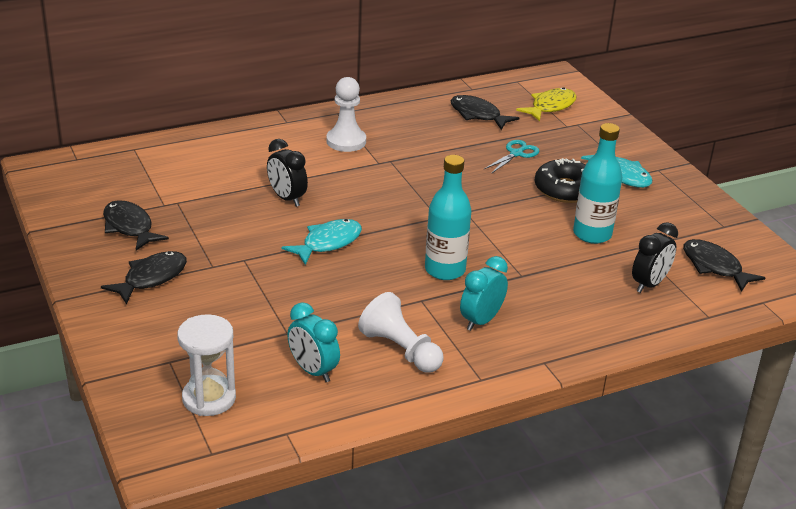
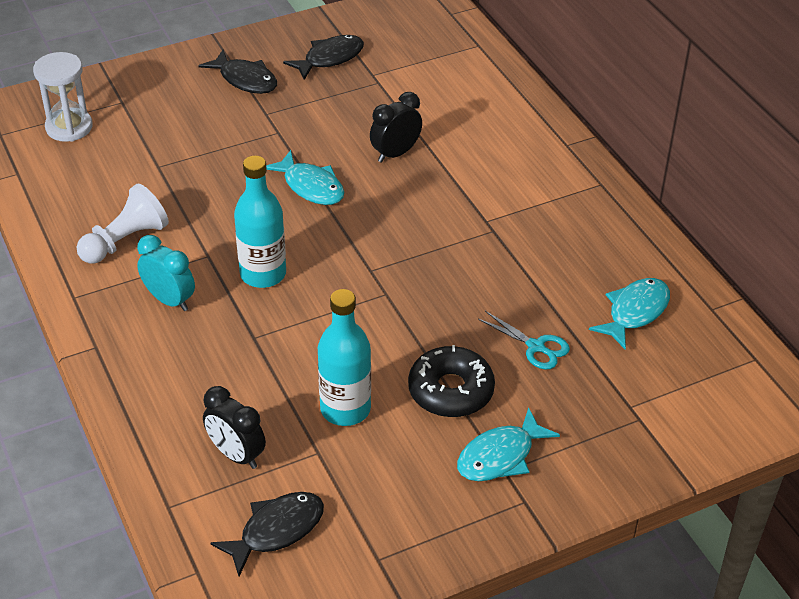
camera: 90 degrees right, 10 degrees up
(313, 371) = (99, 185): turquoise clock -> none
(346, 141) = (531, 193): white pawn -> none
(478, 115) = (635, 312): black fish -> turquoise fish
(550, 106) = (684, 392): yellow fish -> none

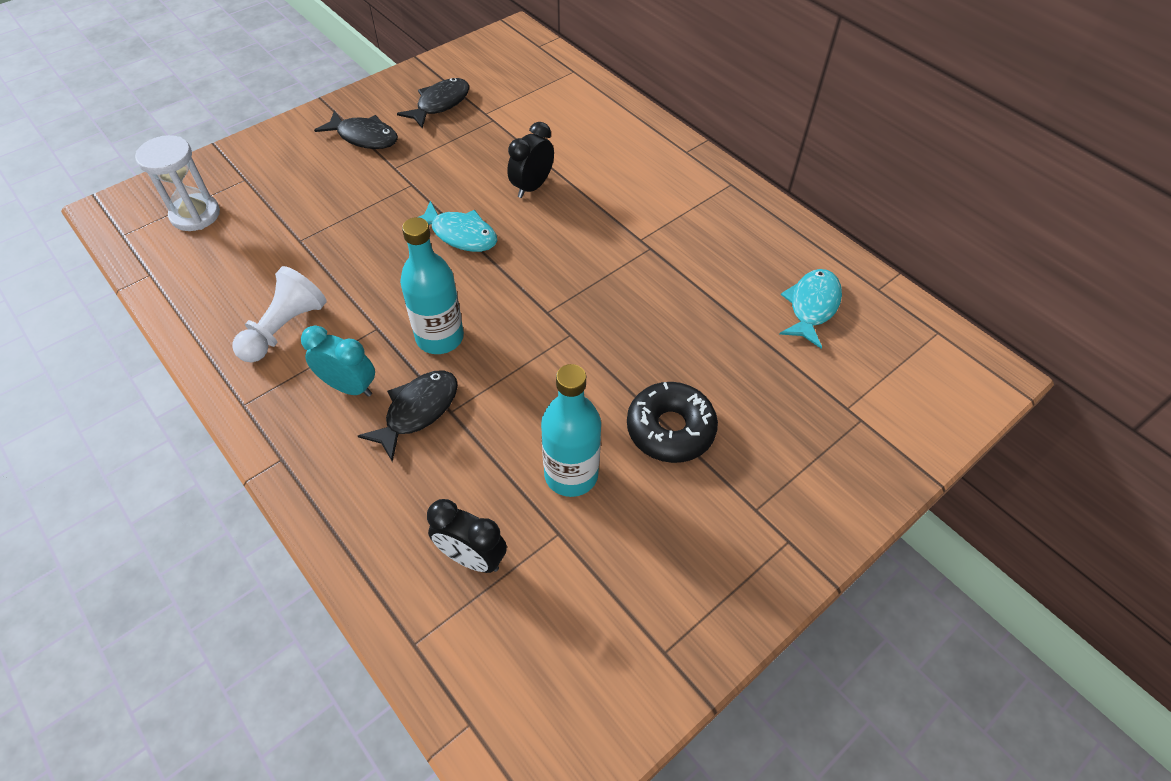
camera: 15 degrees left, 10 degrees up
(276, 530) = (543, 644): black fish -> black fish (418, 411)
(500, 456) = (745, 493): turquoise fish -> none
(536, 347) = (735, 362): turquoise scissors -> none

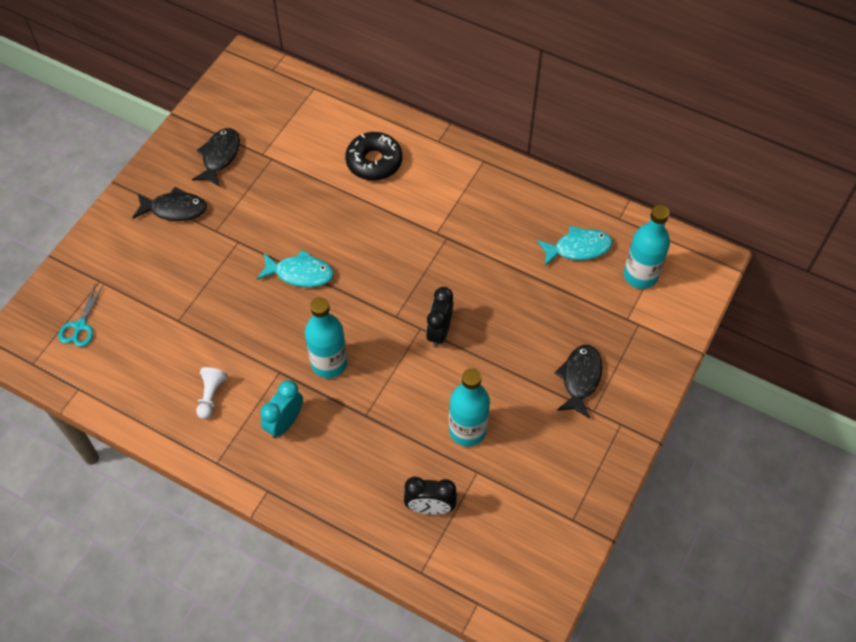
camera: 20 degrees left, 5 degrees up
(195, 215) = (80, 326): white hourglass -> turquoise scissors
(285, 328) = (211, 395): white pawn -> white pawn, size x0.66
(349, 387) = (285, 423): turquoise clock -> turquoise clock turned 60 degrees counterclockwise
(418, 411) = (343, 423): black fish -> black fish (580, 379)
(532, 187) = (334, 213): black clock -> black clock (439, 332)
(670, 429) = (518, 375): black donut -> black donut (374, 162)
(812, 306) = (578, 248): turquoise fish -> turquoise fish turned 75 degrees clockwise
(884, 362) = (640, 275): none -> turquoise bottle

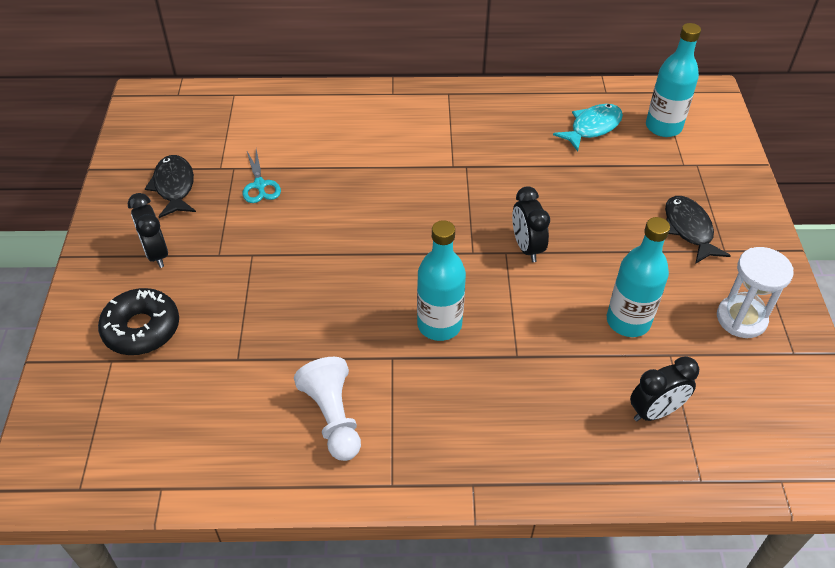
camera: 30 degrees left, 10 degrees down
(80, 326) = (118, 418): turquoise scissors -> turquoise scissors (260, 185)
(175, 209) = (156, 253): black fish -> black clock
(211, 395) = (333, 417): white pawn -> white pawn, size x1.53
(285, 423) = (438, 405): turquoise clock -> none
(300, 273) = (343, 256): turquoise fish -> none
(374, 162) = (343, 132): black donut -> black donut (141, 329)
(556, 472) = (741, 318): none -> white hourglass

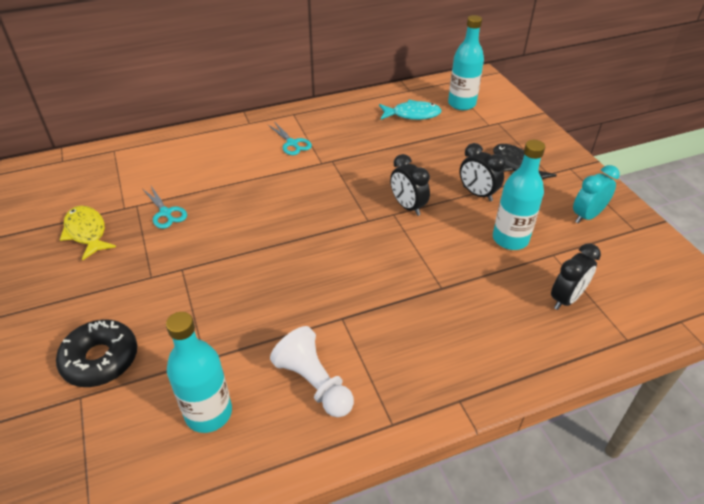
camera: 20 degrees left, 5 degrees down
(156, 253) = (90, 291): black clock -> black clock (477, 194)
(174, 187) = (87, 232): black fish -> yellow fish
(430, 132) = (292, 143): none -> turquoise scissors
(439, 325) = (368, 281): turquoise bottle -> turquoise bottle (208, 413)
(592, 127) = (412, 114): turquoise fish -> turquoise fish turned 60 degrees clockwise
(741, 318) = (586, 216): white hourglass -> turquoise clock

